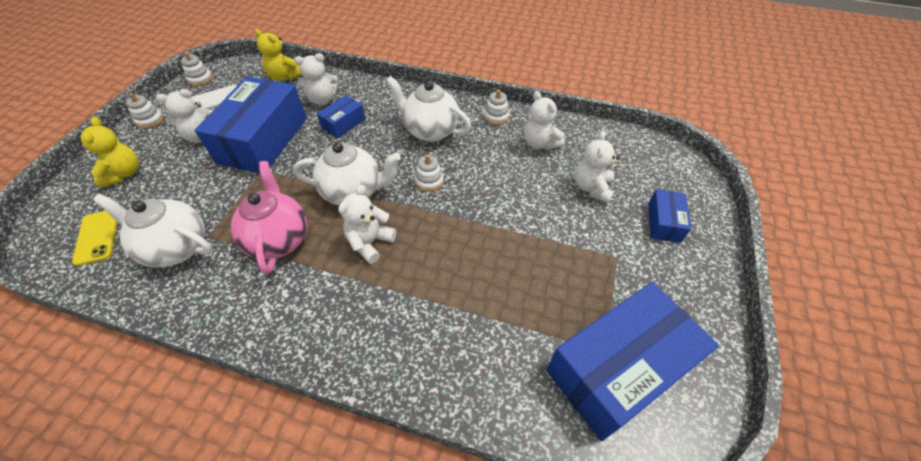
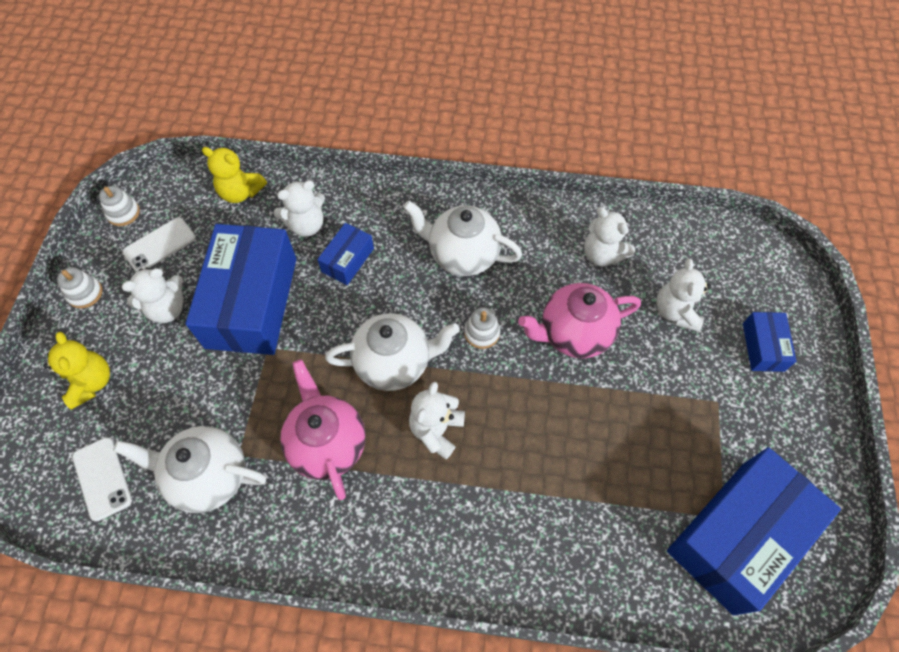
camera: 10 degrees left, 10 degrees up
(97, 237) = (102, 478): yellow phone -> white phone
(496, 117) = (539, 220): white stacking toy -> none
(503, 192) = (573, 334): none -> pink teapot

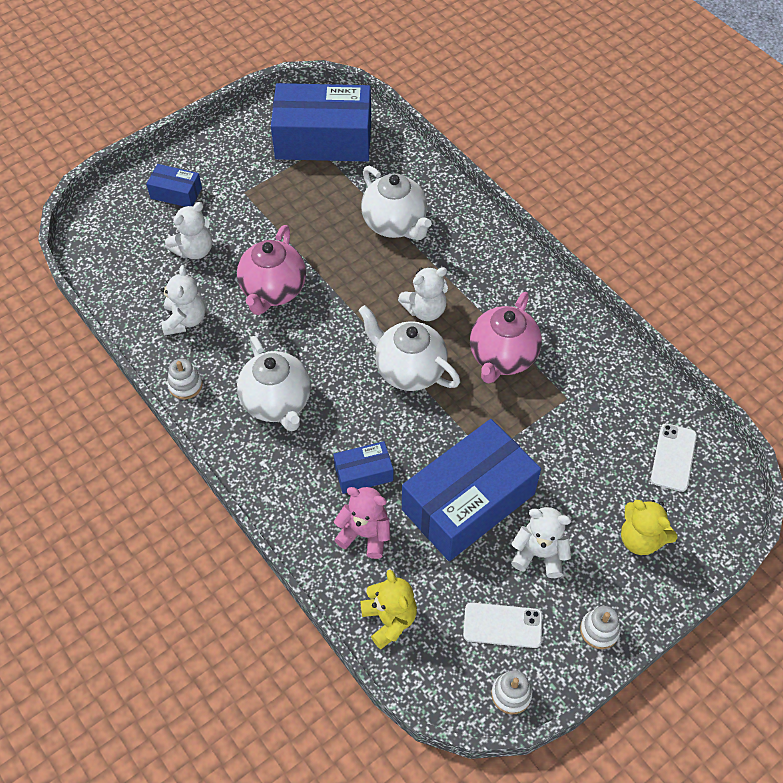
camera: 135 degrees left, 5 degrees down
(91, 382) = (641, 539): yellow teddy bear -> yellow teddy bear turned 75 degrees counterclockwise
(208, 476) = (598, 400): white teapot -> white teapot (395, 224)
(306, 225) = (365, 534): white teddy bear -> pink teddy bear
(482, 333) = (329, 340): white stacking toy -> white stacking toy (185, 385)
(573, 334) = (273, 291): pink teapot -> pink teapot turned 75 degrees clockwise
(763, 347) = (176, 193): blue box -> blue box turned 60 degrees clockwise

